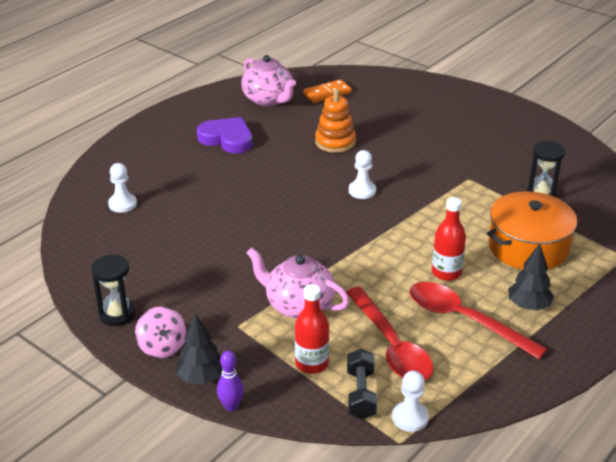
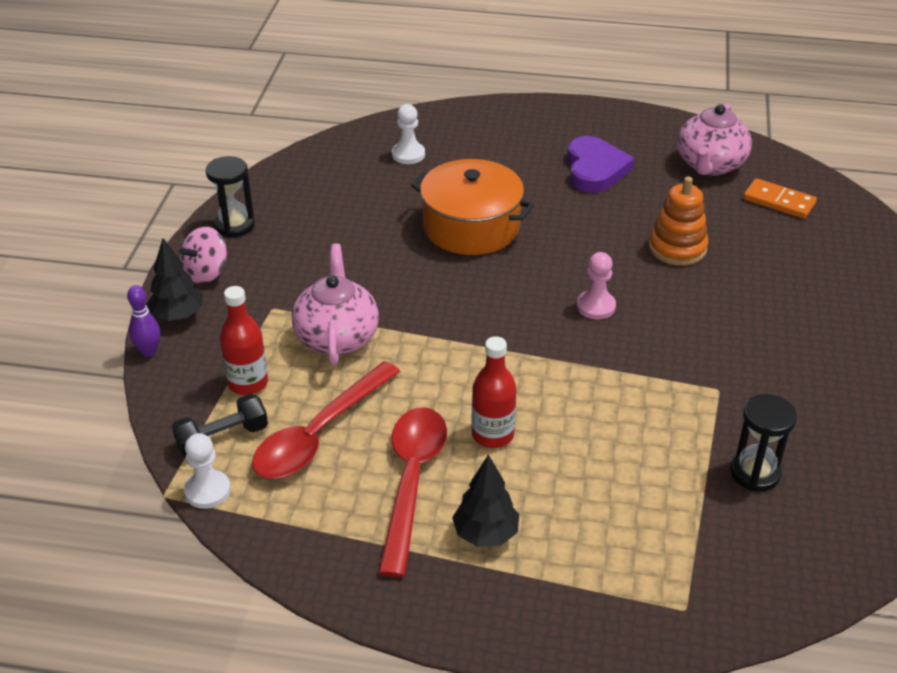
camera: 60 degrees right, 5 degrees up
(362, 191) = (596, 306): white pawn -> pink pawn
(528, 247) = (615, 496): orange pot -> orange pot (471, 227)

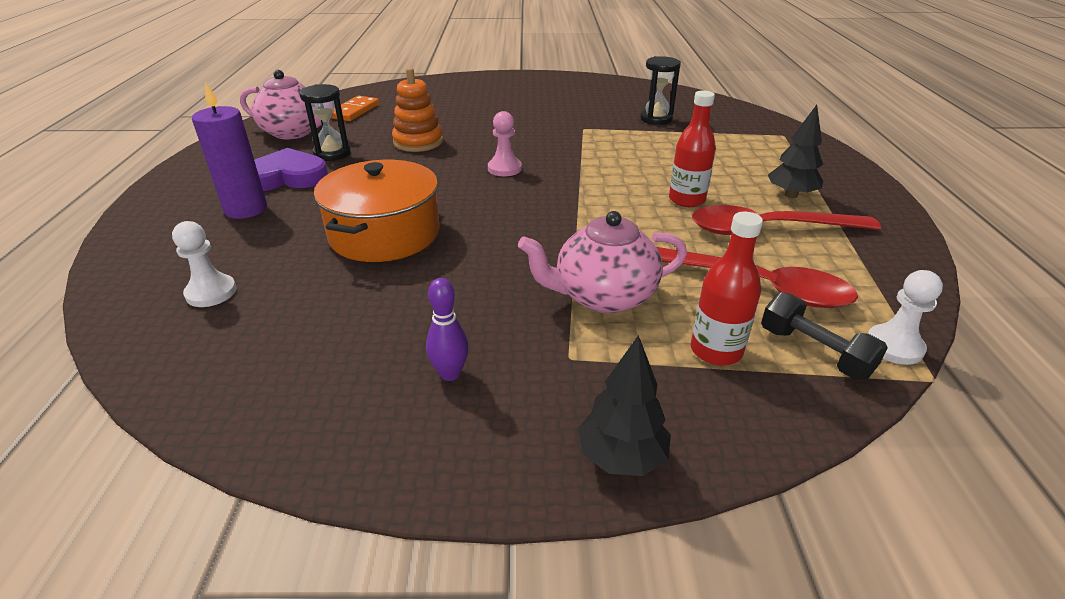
camera: 100 degrees left, 5 degrees down
(149, 351) = (716, 470): purple bowling pin -> purple bowling pin (450, 374)
(206, 273) = (508, 448): pink spinning top -> none
(234, 225) = (374, 443): black hourglass -> black hourglass (332, 154)
(532, 155) = (246, 209): none -> purple candle

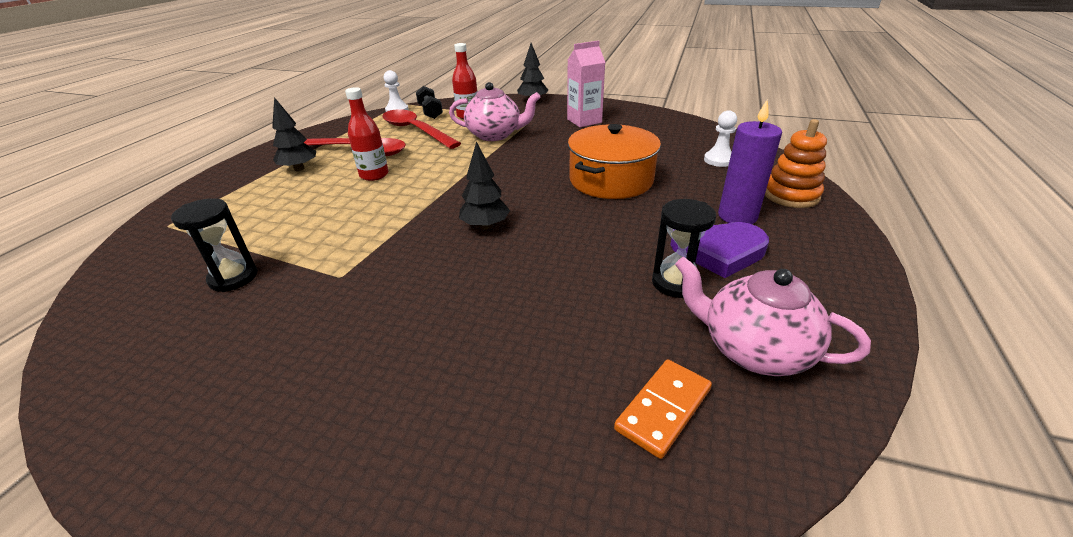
camera: 160 degrees left, 0 degrees up
(418, 142) = (562, 287): orange stacking toy -> orange stacking toy (791, 195)
(450, 374) = (584, 121): purple bowling pin -> pink carton
(504, 168) = (485, 226): pink pawn -> black tree

